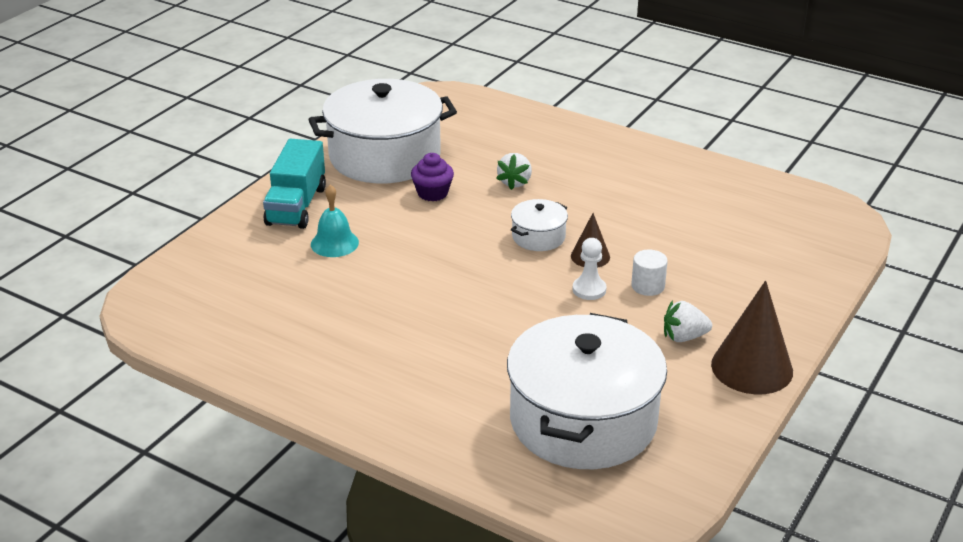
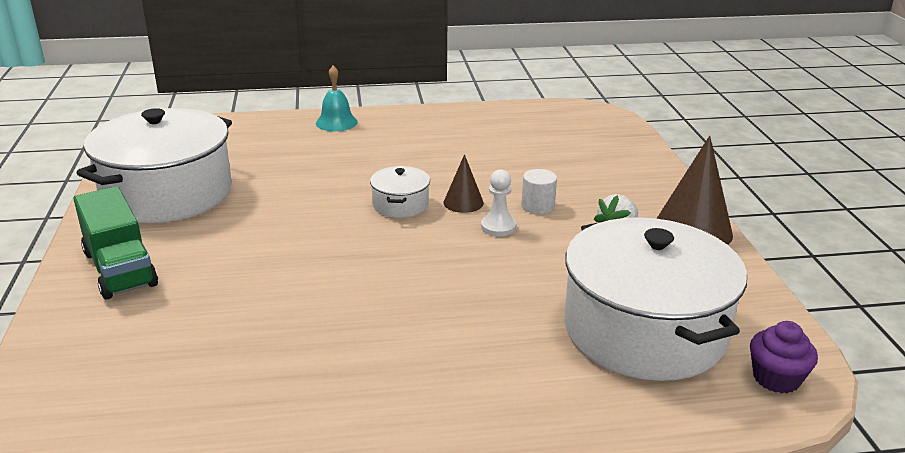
camera: 40 degrees left, 5 degrees down
(296, 206) = (120, 269): turquoise truck -> green truck
(334, 243) = (207, 286): turquoise bell -> turquoise bell (336, 122)
(432, 193) = (256, 206): purple cupcake -> purple cupcake (776, 378)
(515, 182) = (323, 172): white strawberry -> none

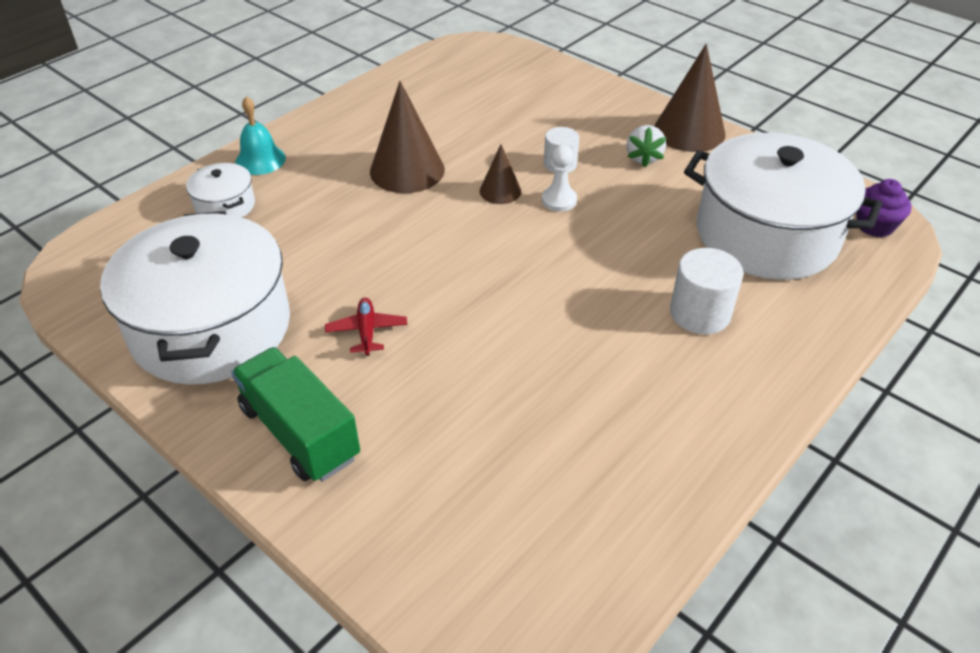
camera: 40 degrees left, 15 degrees up
(120, 269) = (300, 432): green truck -> green truck turned 150 degrees counterclockwise
(242, 238) = (367, 331): none -> red plane
(400, 204) = (453, 220): white pot -> white pot (225, 206)
(418, 164) = (407, 170): none -> brown cone
(488, 350) = (700, 313): none -> white cylinder

